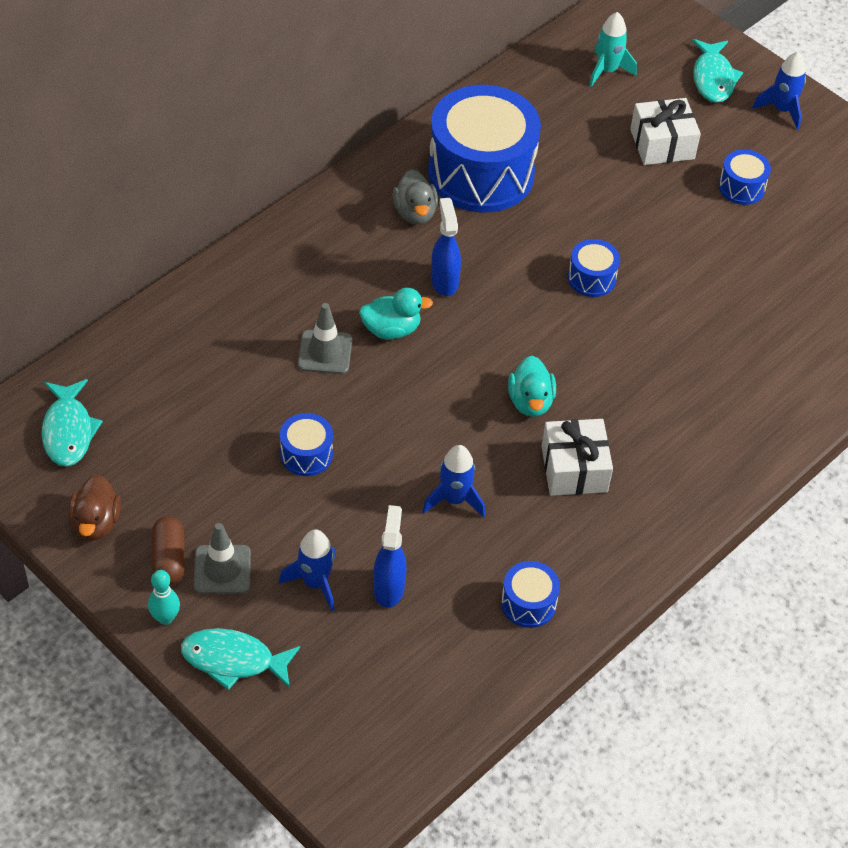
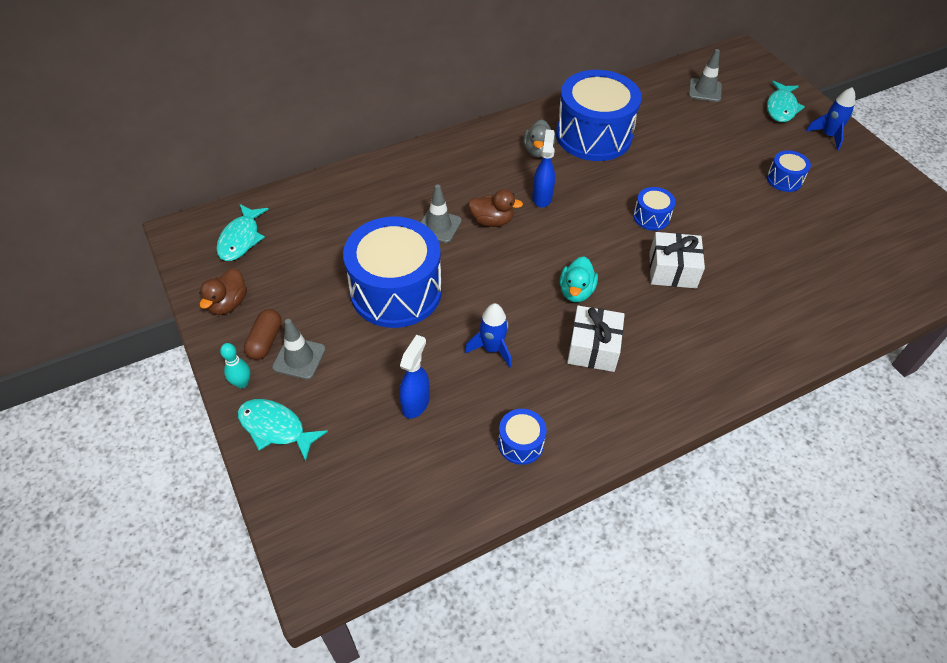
camera: 20 degrees right, 0 degrees up
(306, 454) = (396, 291): blue drum -> blue drum, size x2.29
(315, 583) = (362, 385): blue rocket -> none
(391, 329) = (492, 221): turquoise duck -> brown duck
(607, 71) = (705, 90): turquoise rocket -> grey traffic cone
(662, 144) = (731, 141): white gift -> white gift (672, 270)

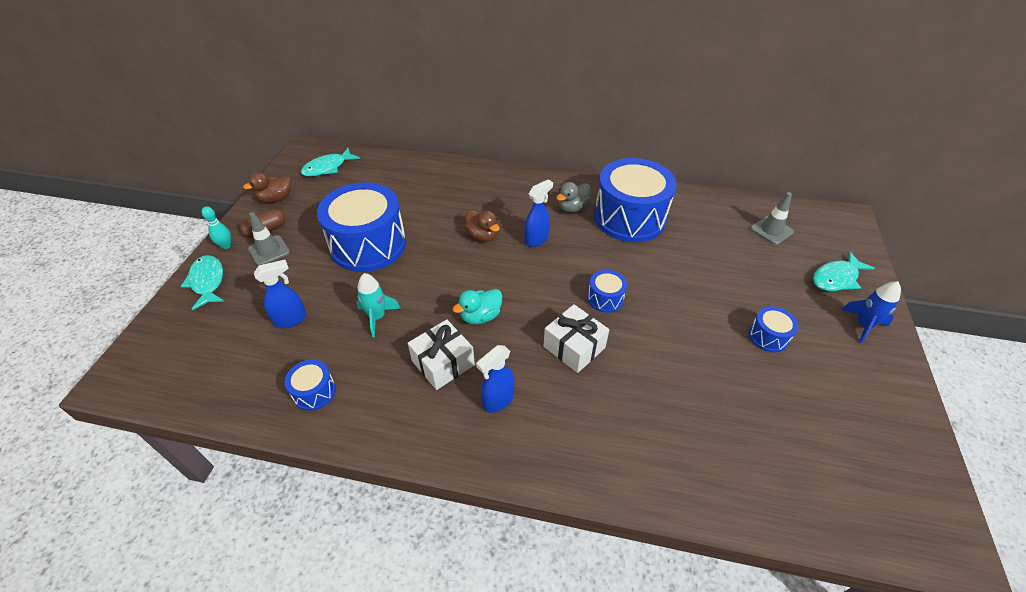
camera: 40 degrees right, 5 degrees down
(439, 226) = (444, 220): grey traffic cone -> none
(492, 349) = (377, 317): blue rocket -> turquoise rocket
(667, 347) = (497, 400): none -> blue spray bottle

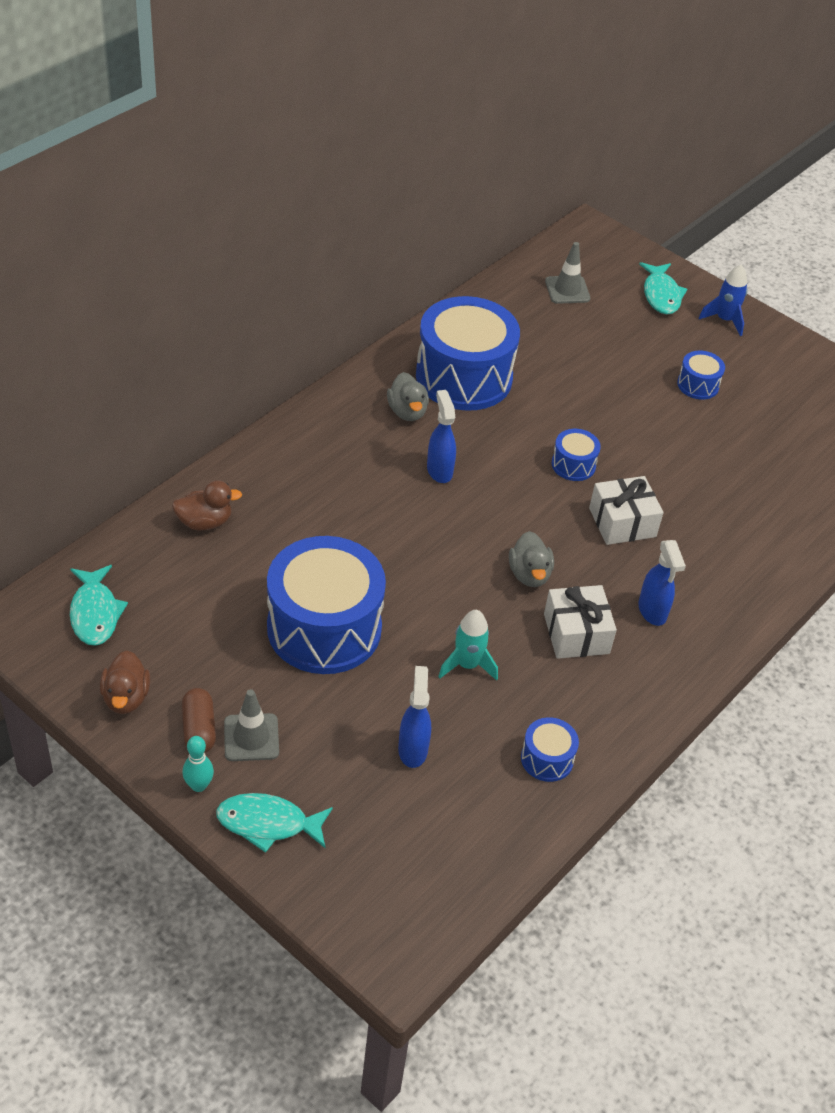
camera: 65 degrees left, 0 degrees up
(480, 316) = (529, 574): turquoise duck -> grey duck
(482, 236) = (394, 514): brown duck -> brown duck (205, 522)

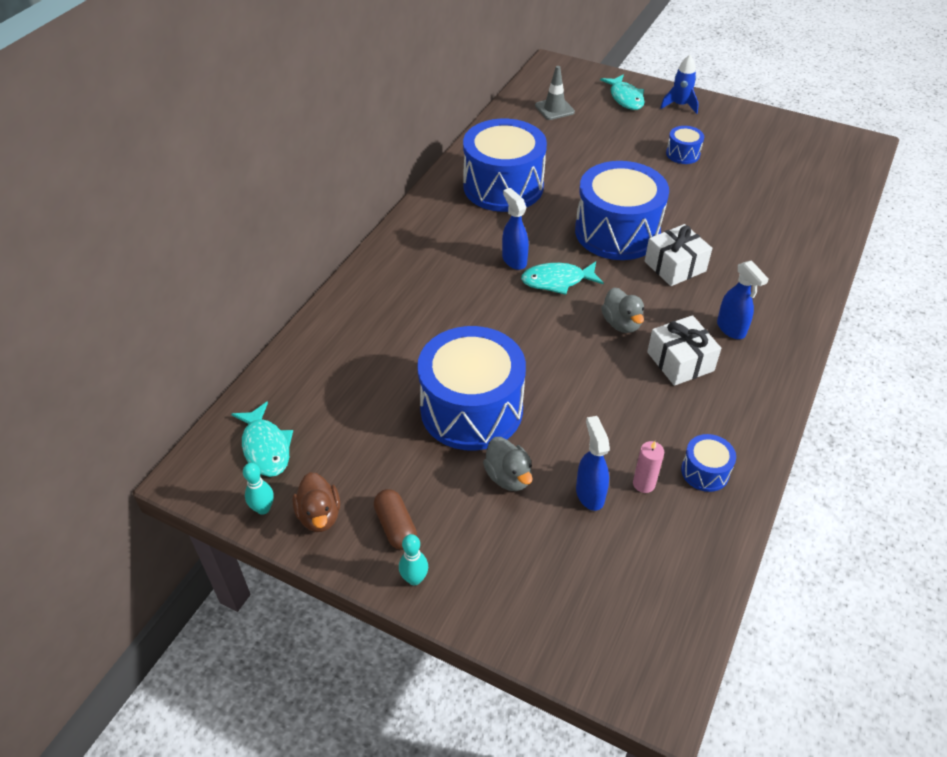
camera: 10 degrees left, 0 degrees up
(72, 676) = (263, 508): none -> turquoise bowling pin
(205, 522) = (336, 346): brown duck -> none
(251, 737) = (445, 521): grey traffic cone -> none
(268, 823) = (491, 597): turquoise fish -> turquoise fish (557, 281)
(407, 412) = (469, 222): grey duck -> grey duck (508, 477)
(467, 665) = (604, 409): turquoise rocket -> none
(475, 754) = (644, 484): none -> pink candle
(573, 465) = (617, 232): blue drum -> blue drum, size x2.29

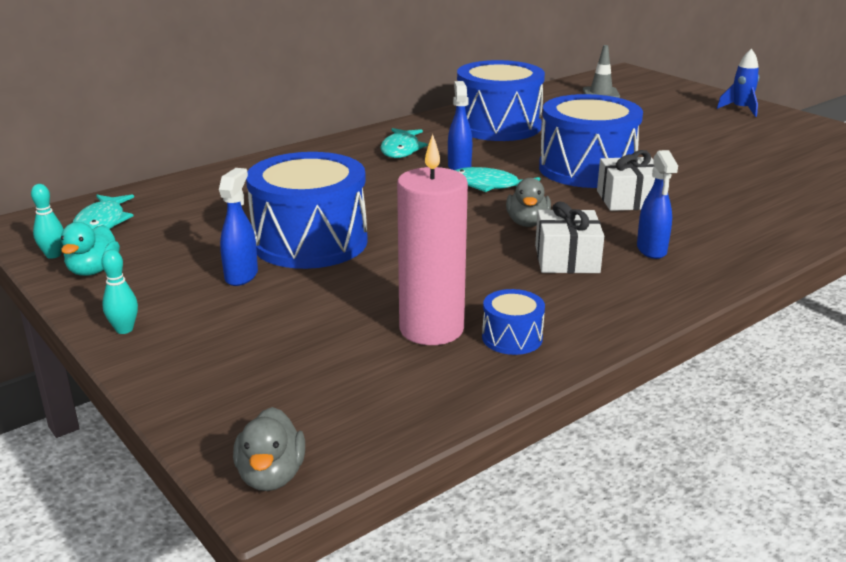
camera: 25 degrees right, 20 degrees down
(319, 515) = (93, 270): brown duck -> turquoise duck
(395, 526) = (150, 293): brown capsule -> none
(508, 477) = (294, 290): grey duck -> grey duck (271, 476)
(589, 494) = (364, 321): blue spray bottle -> blue spray bottle (241, 276)
(625, 98) = (683, 98): turquoise fish -> turquoise fish (401, 149)
(644, 484) = (431, 329): pink candle -> pink candle, size x2.32
(683, 154) = (713, 136): blue drum -> none

